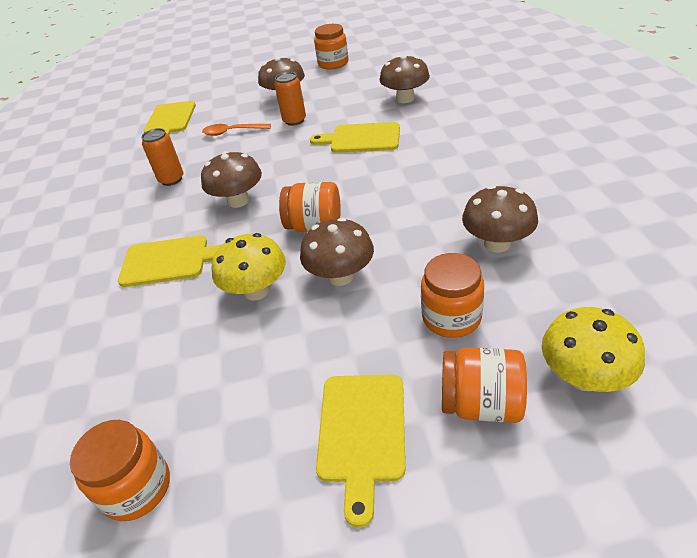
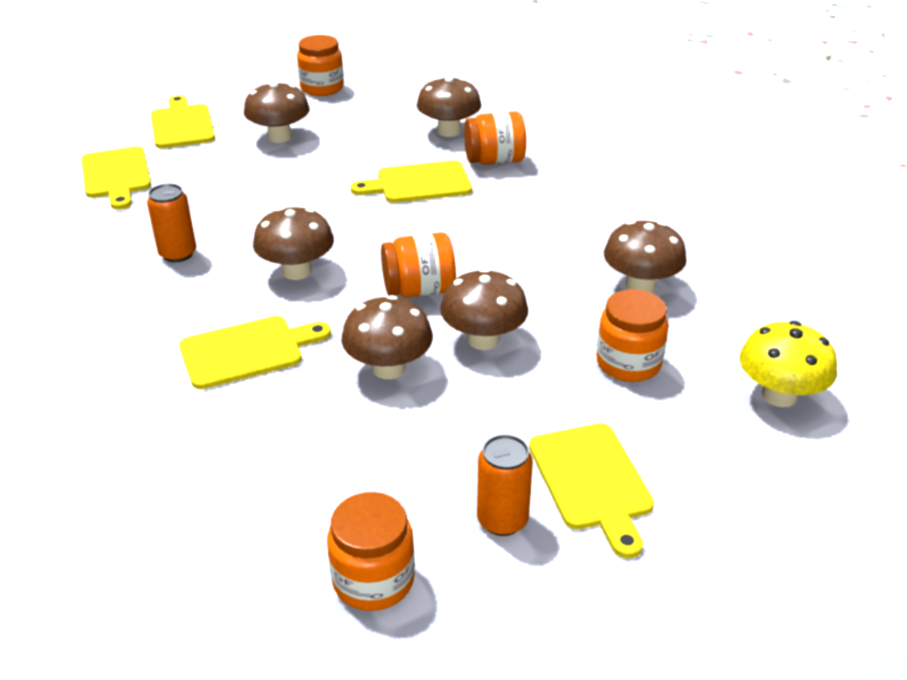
camera: 25 degrees left, 5 degrees down
(229, 87) = (182, 125): none -> yellow cutting board
(232, 132) = (228, 186): orange spoon -> none
(256, 290) = (388, 368): yellow mushroom -> brown mushroom
(294, 120) = (312, 166): orange can -> orange can (502, 520)
(481, 403) = (696, 434): orange jar -> orange jar (494, 161)

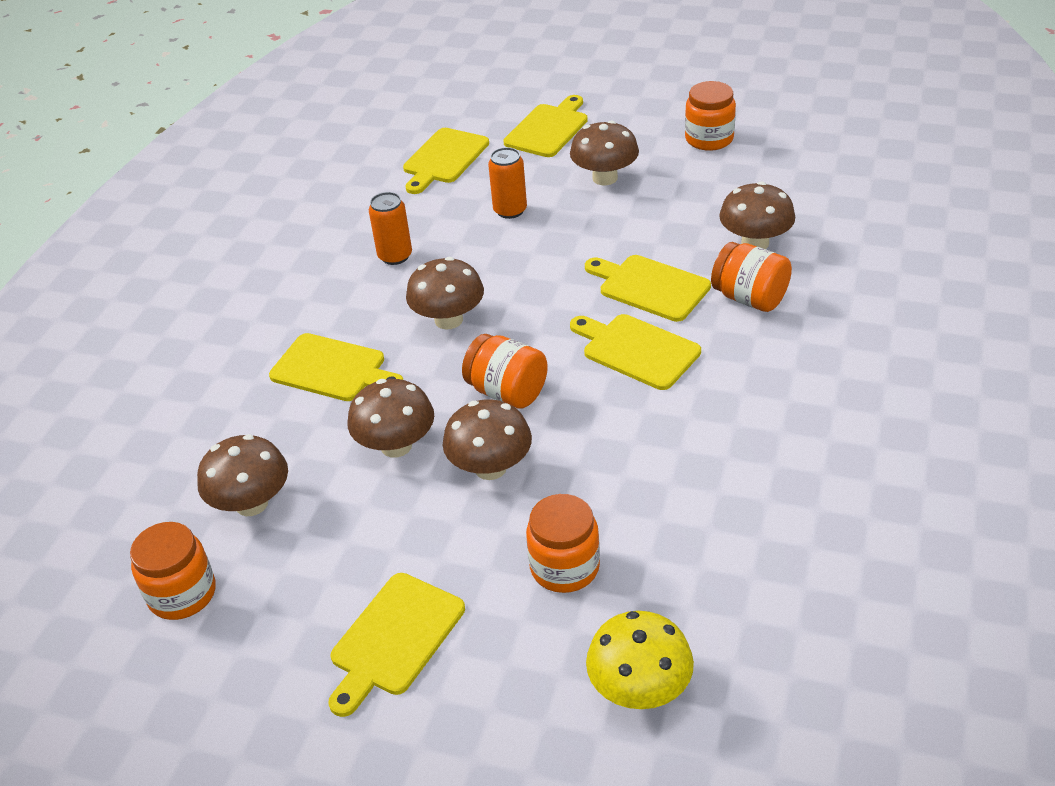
camera: 50 degrees right, 5 degrees up
(469, 221) = (636, 350): none -> yellow cutting board
(502, 520) = (301, 617): orange can -> orange can (510, 210)
(640, 285) = (685, 505): brown mushroom -> brown mushroom (251, 503)

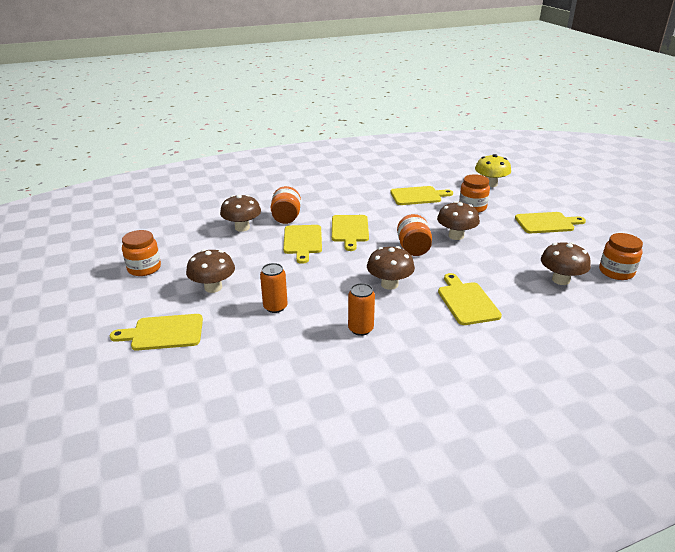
camera: 130 degrees left, 10 degrees down
(396, 446) = (479, 261): brown mushroom -> none
(444, 159) = (235, 364): yellow cutting board -> yellow cutting board (418, 196)

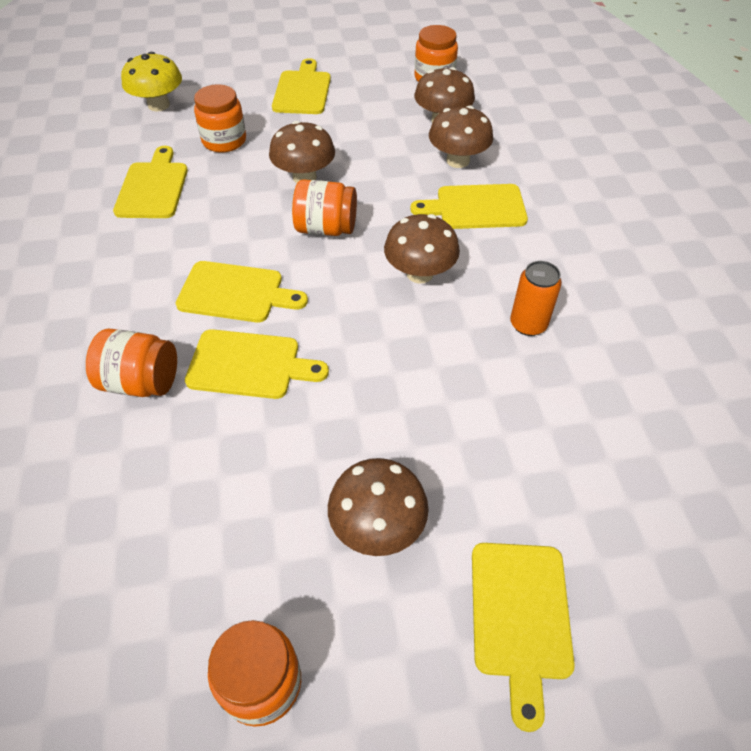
camera: 80 degrees left, 20 degrees up
(242, 228) = (148, 465): brown mushroom -> brown mushroom (458, 160)
(275, 307) = (459, 425): orange can -> none

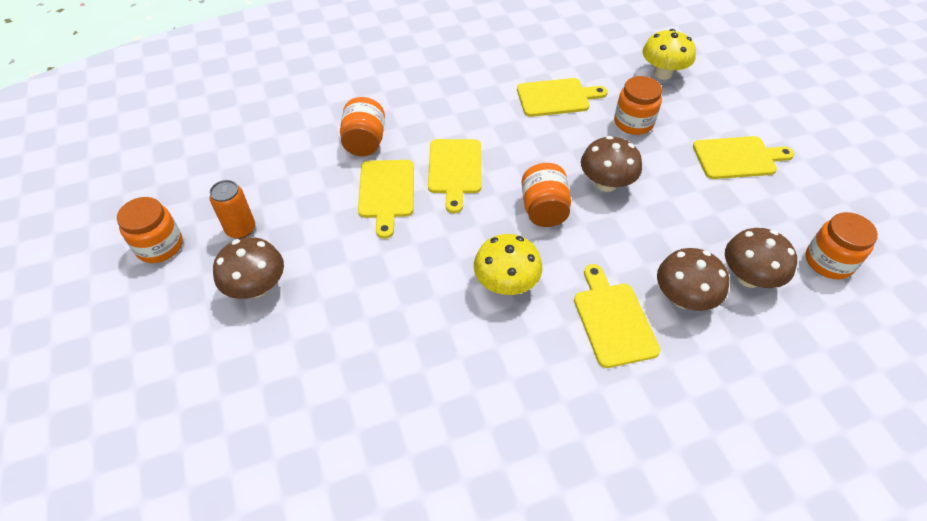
camera: 80 degrees right, 0 degrees up
(419, 273) = (506, 283): brown mushroom -> yellow mushroom
(520, 617) = (185, 379): yellow cutting board -> none
(528, 324) = (461, 374): orange can -> orange can (241, 229)

